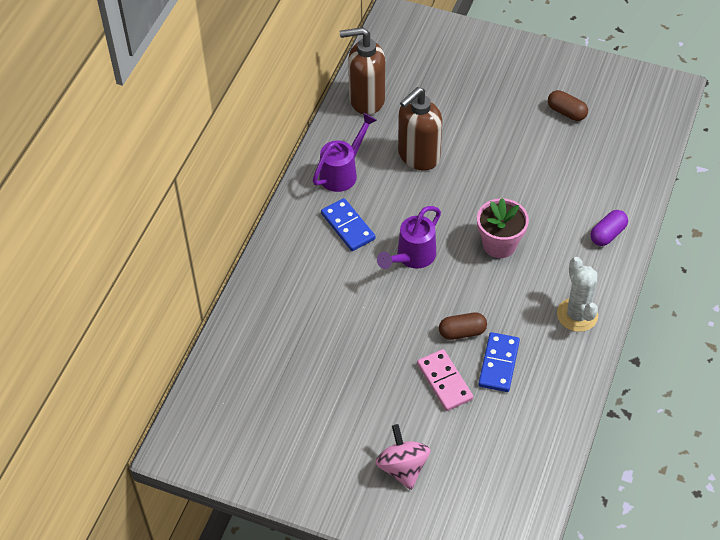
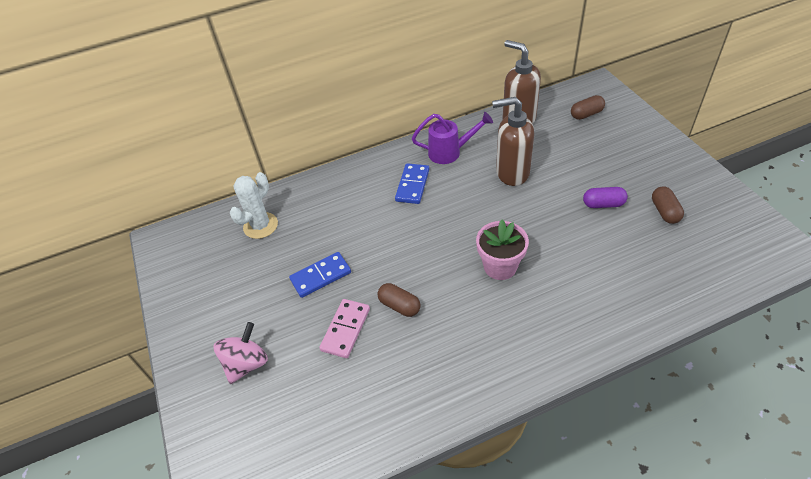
camera: 50 degrees right, 5 degrees down
(411, 257) = (428, 232): purple watering can -> none
(417, 56) = (586, 114): none -> brown capsule
(498, 364) = (396, 349): blue domino -> blue domino (320, 276)
(577, 315) = (499, 363): white cactus -> white cactus (260, 226)
(607, 234) = (598, 321): purple capsule -> purple capsule (603, 204)

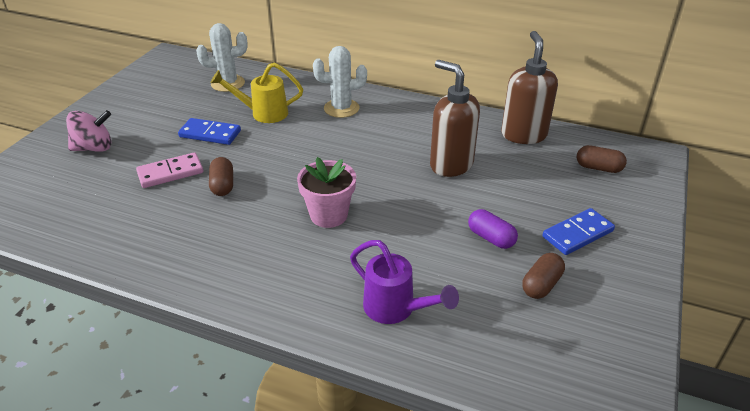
camera: 40 degrees right, 10 degrees down
(332, 229) = (263, 113): none -> yellow watering can
(381, 183) = (341, 108): none -> white cactus
(412, 185) = (360, 123): blue domino -> blue domino (577, 234)
(450, 152) = (426, 121): purple watering can -> purple watering can (396, 309)

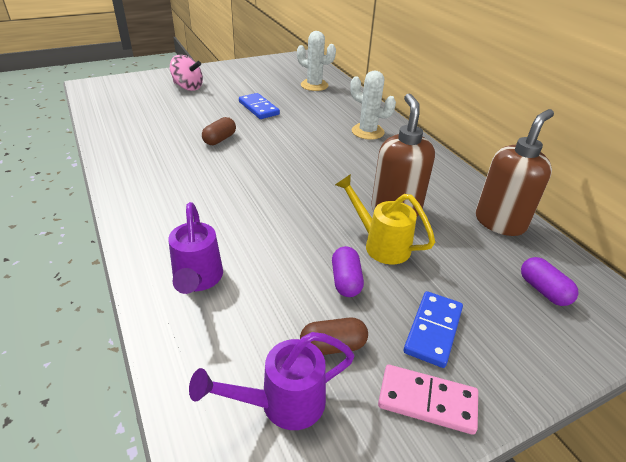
camera: 40 degrees right, 0 degrees up
(170, 173) = (204, 118): pink domino -> pink domino (427, 401)
(263, 113) = (309, 111): yellow watering can -> yellow watering can (380, 244)
(329, 215) = (253, 192): pink flower pot -> none
(562, 339) = (281, 404): none -> purple watering can
(577, 234) = (433, 330): blue domino -> blue domino turned 75 degrees counterclockwise
(598, 168) = (543, 290): brown capsule -> purple capsule

